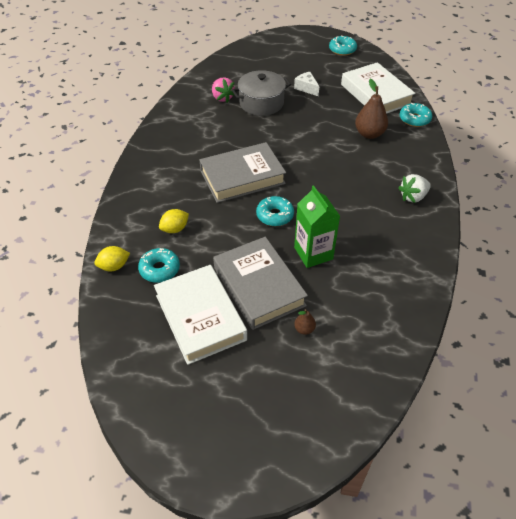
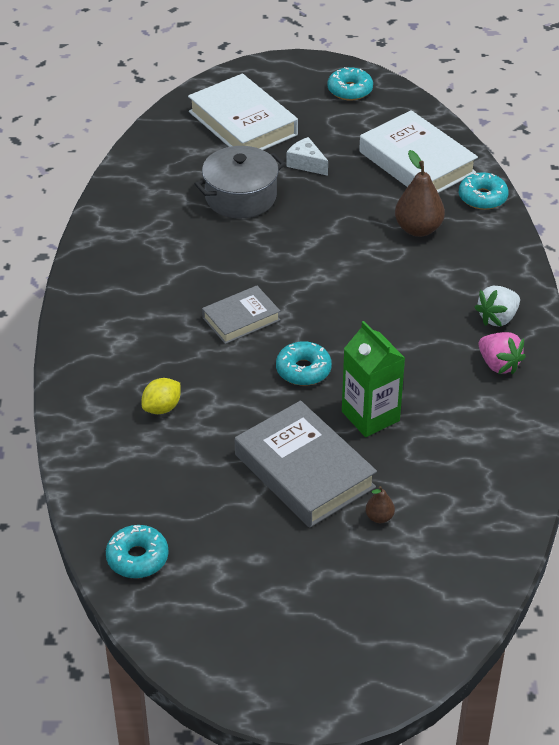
camera: 10 degrees left, 5 degrees down
(114, 266) = (90, 471): yellow lemon -> none
(159, 269) = (157, 467): turquoise donut -> turquoise donut (137, 558)
(200, 317) = (233, 522): white book -> white book (242, 123)
(222, 98) = (176, 195): pink strawberry -> pink strawberry (498, 364)
(242, 177) = (241, 319): grey book -> grey book, size x0.58

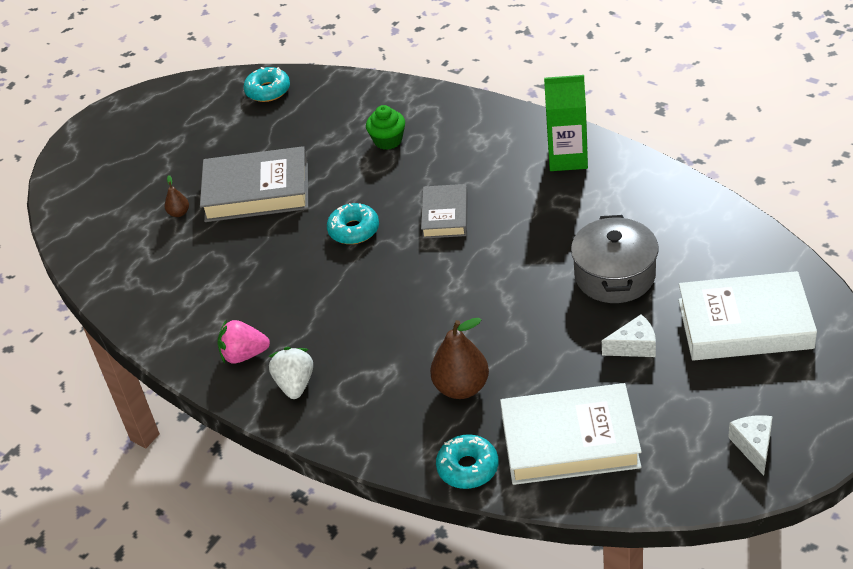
camera: 130 degrees right, 0 degrees up
(162, 408) = (388, 140): yellow lemon -> green cupcake
(350, 90) = (753, 446): turquoise donut -> white cheese
(370, 416) = (270, 248): green carton -> green carton (567, 158)

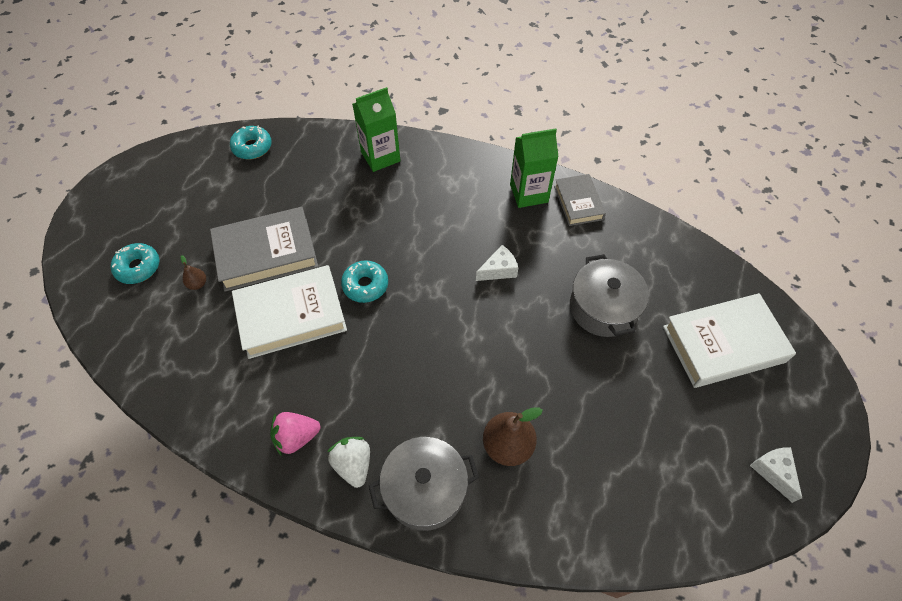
camera: 20 degrees left, 15 degrees up
(362, 414) = (425, 489): none -> grey pot
(388, 140) = (372, 189): green cupcake -> none
(407, 109) = (380, 156): none -> green carton
(445, 215) = (442, 261): grey book -> grey book (578, 203)
(468, 468) = (538, 536): turquoise donut -> turquoise donut (138, 267)
(570, 441) = (619, 491): white book -> white book (291, 315)
(634, 346) = (642, 379): white cheese -> white cheese (498, 270)

